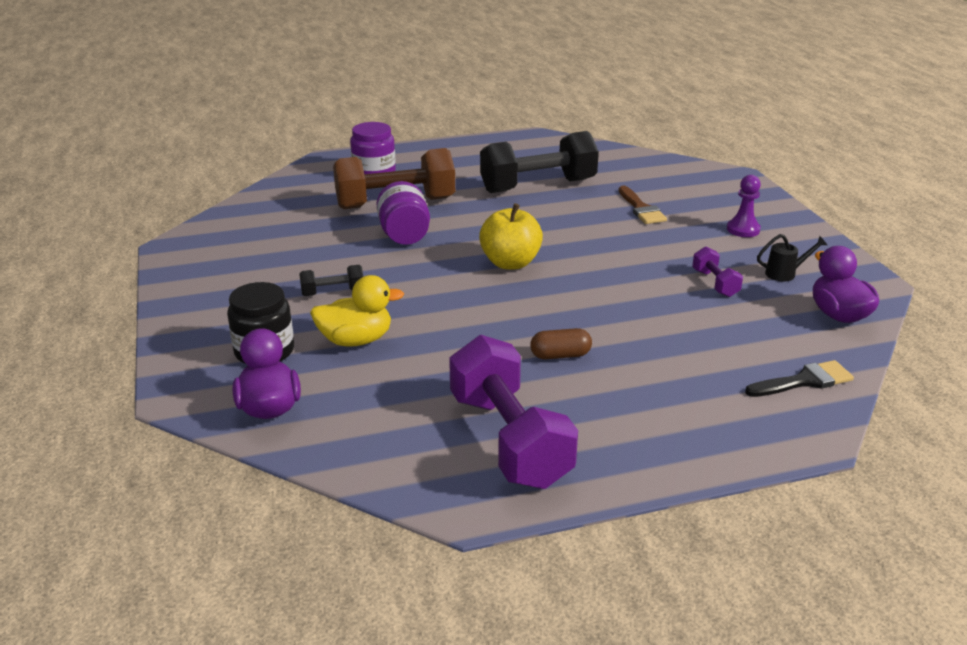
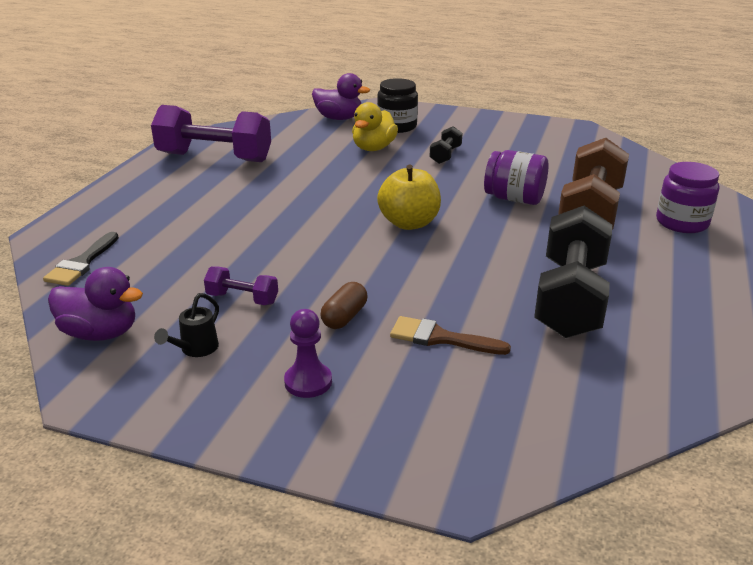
camera: 125 degrees right, 0 degrees up
(560, 355) = (260, 196): brown capsule -> brown capsule (344, 317)

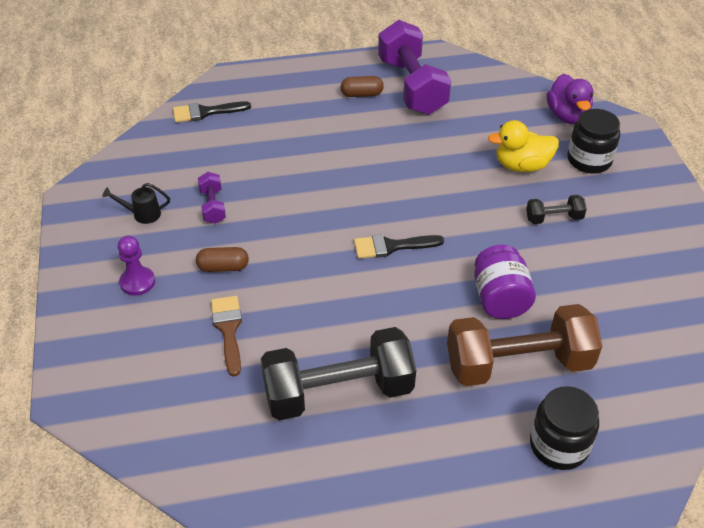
camera: 60 degrees right, 15 degrees up
(100, 333) = (134, 165): purple duck -> none
(189, 180) = (361, 94): none -> brown capsule
(409, 223) = (392, 246): yellow apple -> black brush
(682, 222) = (559, 445): purple jar -> black jar

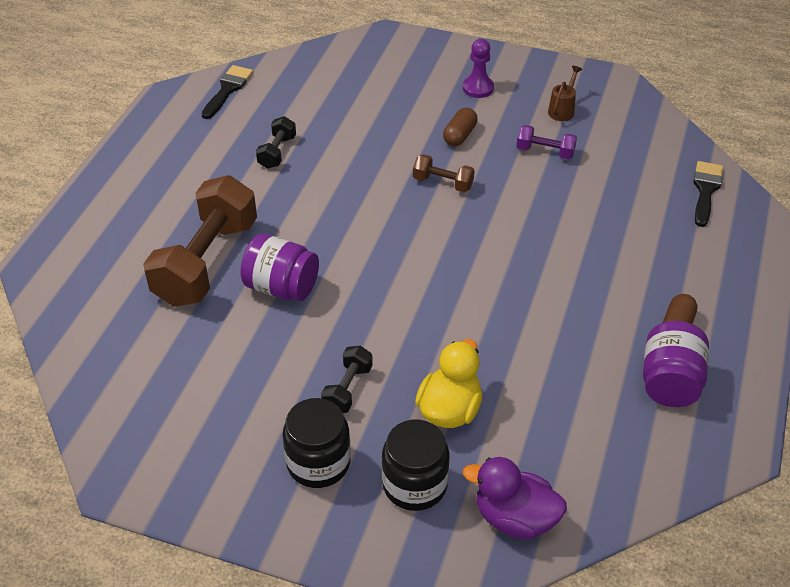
camera: 120 degrees right, 0 degrees up
(142, 214) = (562, 110): black watering can -> brown watering can
(228, 330) = (387, 118): brown brush -> none
(298, 253) = (443, 183): none -> brown dumbbell
(338, 392) = (277, 152): black dumbbell -> black dumbbell, size x0.45
(392, 246) = (405, 245): black brush -> black brush (227, 89)
(412, 86) = (670, 382): purple dumbbell -> purple jar
(559, 445) = (118, 246): black jar -> black jar (318, 463)

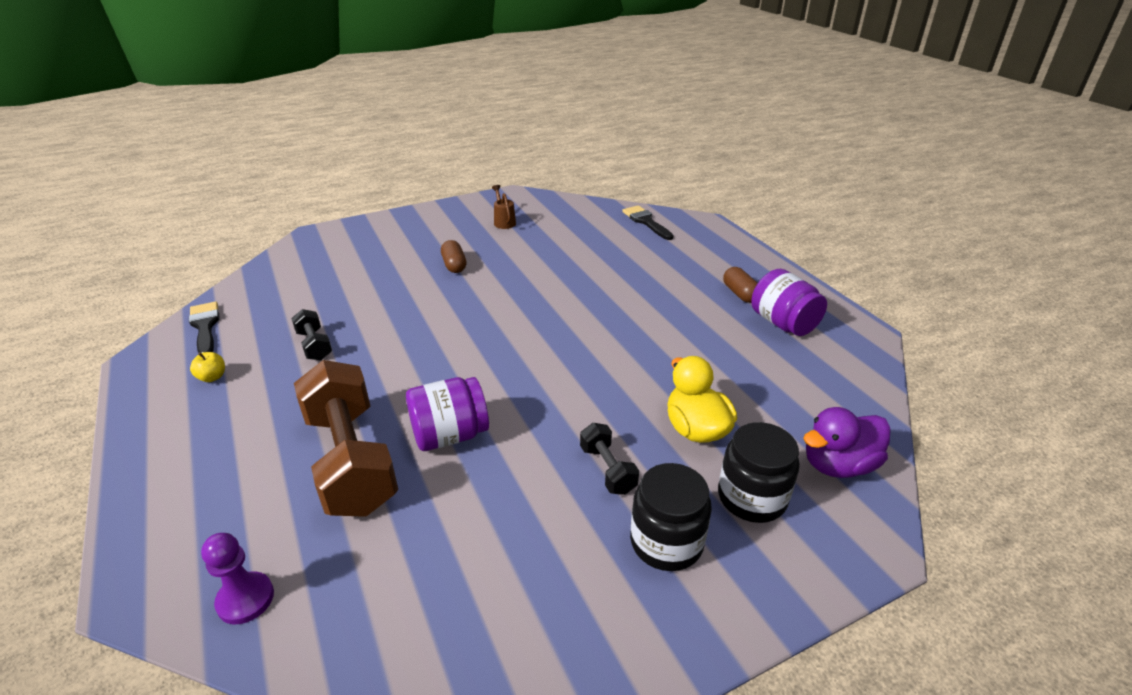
camera: 45 degrees left, 10 degrees down
(193, 139) = (212, 377): none -> yellow apple
(443, 183) = (482, 297): brown dumbbell -> none
(478, 88) = (429, 235): purple pawn -> purple pawn (245, 599)
(545, 152) = (526, 247): purple dumbbell -> none

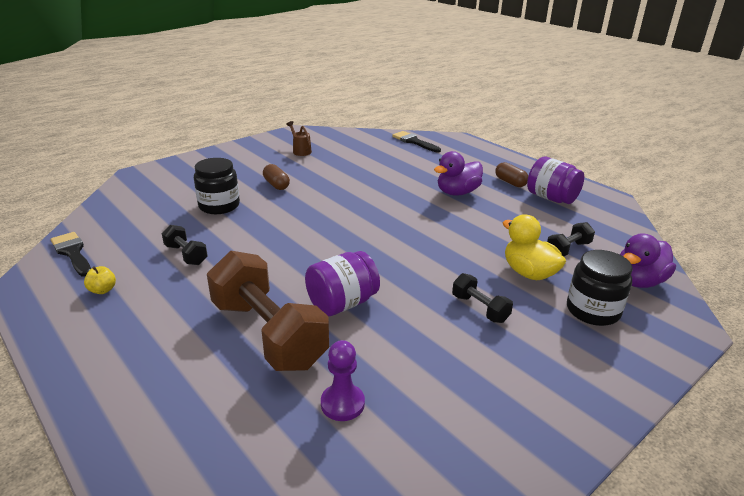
camera: 15 degrees left, 5 degrees down
(245, 599) = (233, 450): purple pawn -> purple pawn (342, 403)
(663, 301) = (457, 192): none -> purple duck
(666, 542) = (549, 349): black jar -> black jar (219, 206)
(765, 402) = (568, 249): none -> black dumbbell

